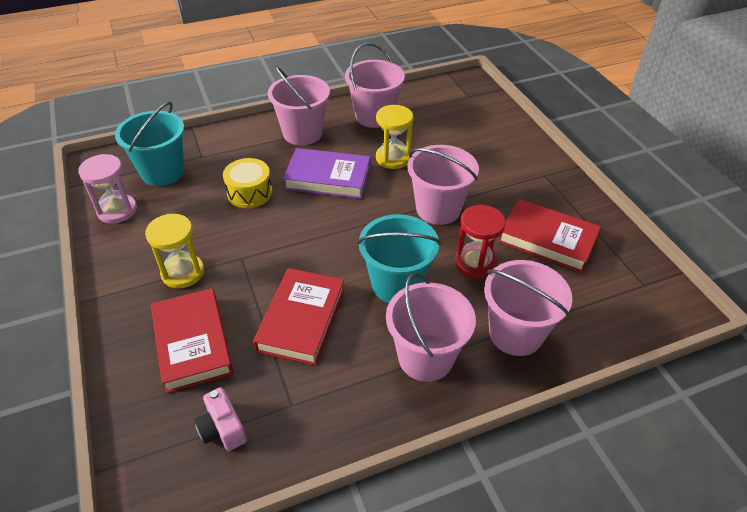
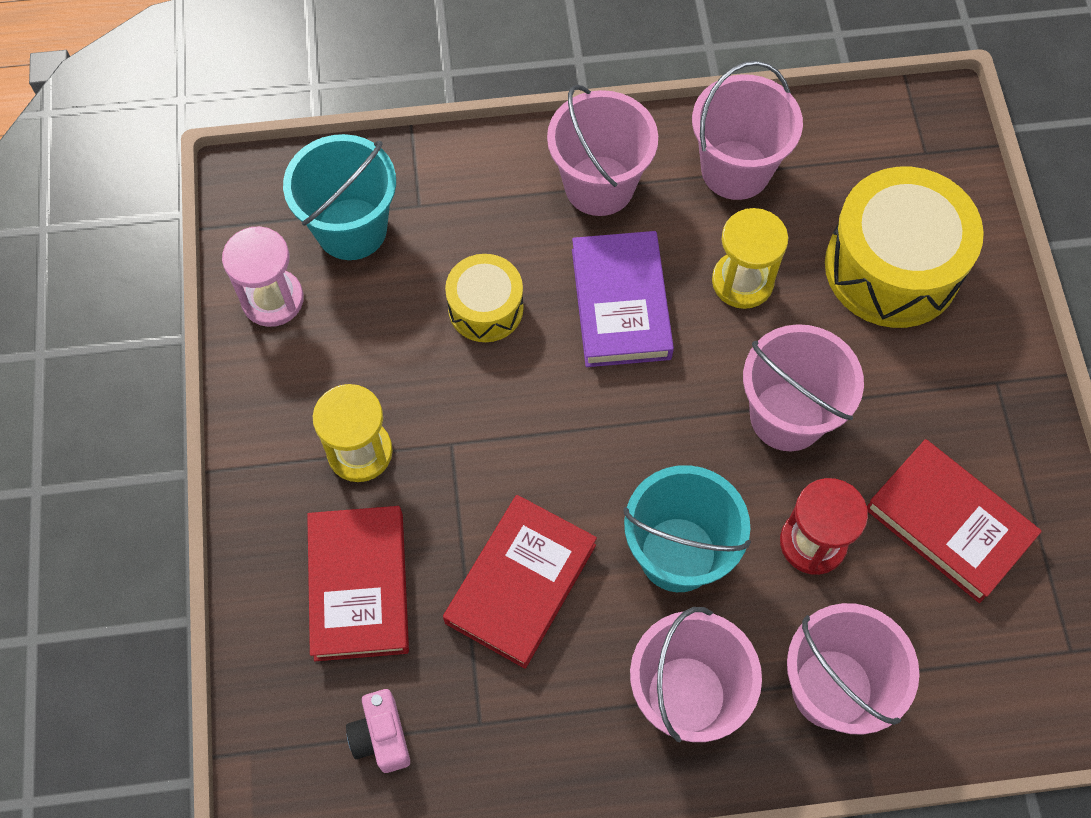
camera: 15 degrees right, 20 degrees up
(328, 178) = (621, 304): purple book -> purple book turned 60 degrees clockwise
(470, 140) = (892, 267): none -> yellow drum

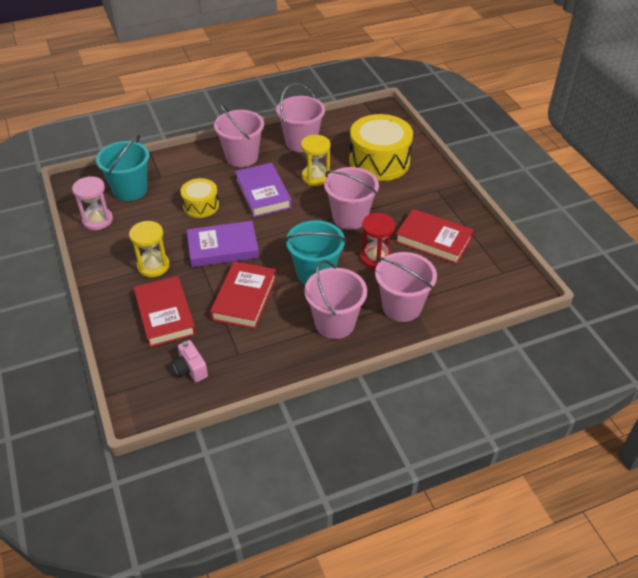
camera: 15 degrees left, 20 degrees down
(506, 437) = (223, 248): none -> purple book

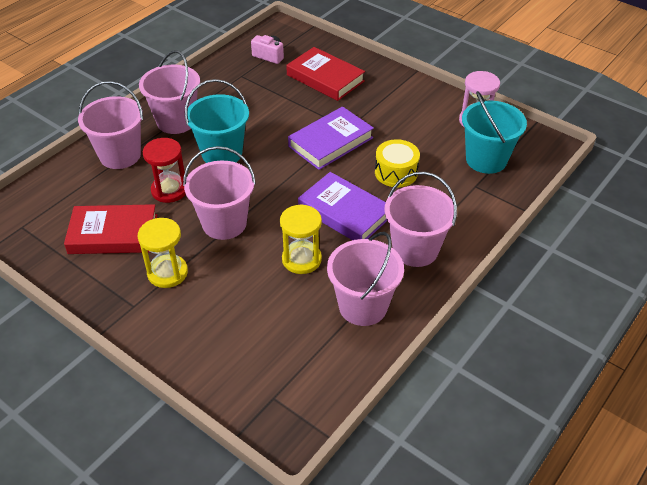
camera: 150 degrees right, 0 degrees up
(153, 266) = (376, 105): yellow hourglass -> yellow hourglass (167, 273)
(244, 298) = (271, 111): red book -> none
(379, 161) = (235, 320): yellow drum -> none

